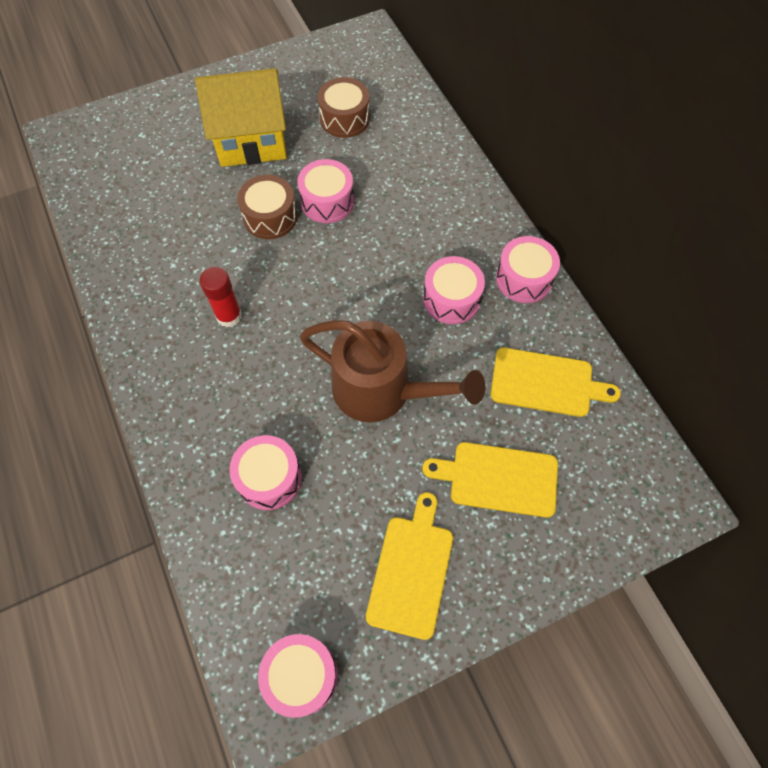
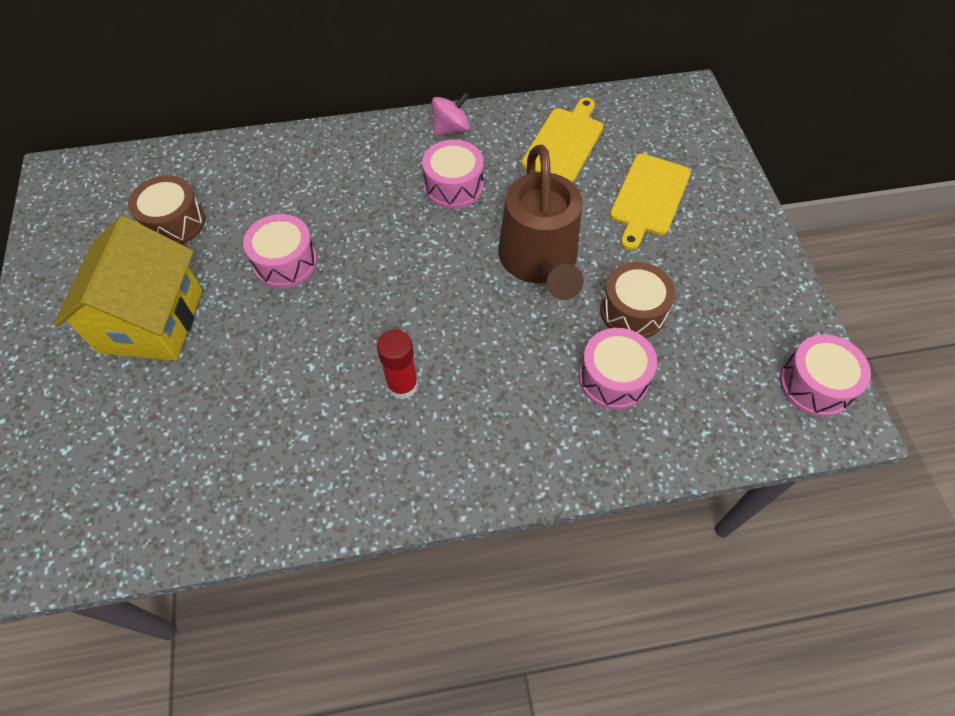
camera: 75 degrees left, 5 degrees down
(270, 217) = (280, 321): brown drum -> brown drum (633, 311)
(382, 391) = (539, 262): brown watering can -> brown watering can turned 135 degrees clockwise
(411, 570) = (725, 279): yellow cutting board -> none
(524, 279) = (451, 129): pink drum -> pink spinning top

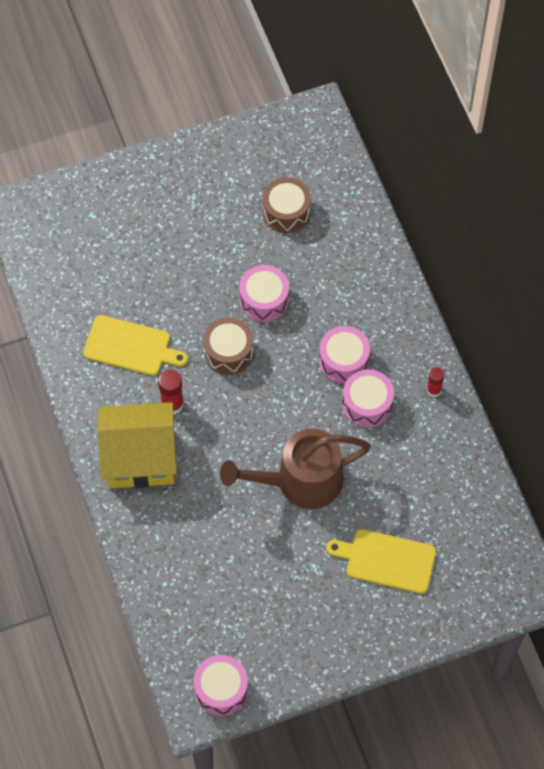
camera: 80 degrees right, 5 degrees up
(151, 321) = (196, 228): yellow house -> yellow house (140, 458)
(451, 129) = (433, 390): pink spinning top -> red glue stick
(564, 143) = (438, 485): yellow cutting board -> yellow cutting board (130, 347)
(613, 378) = (202, 545): pink drum -> pink drum (343, 360)
(633, 311) = (265, 555): brown drum -> brown drum (228, 352)

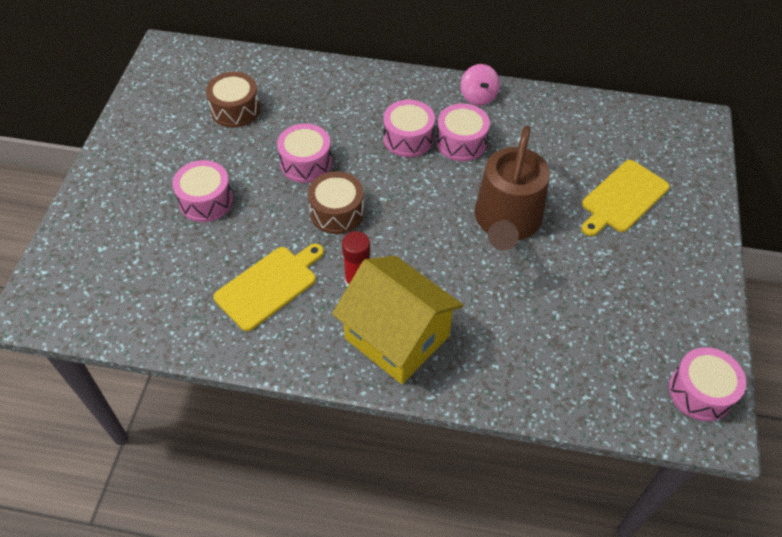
camera: 60 degrees left, 10 degrees down
(140, 458) = (397, 337): yellow house -> yellow house turned 75 degrees counterclockwise
(179, 253) = (206, 201): none -> pink drum
(433, 390) = (478, 96): red glue stick -> pink spinning top

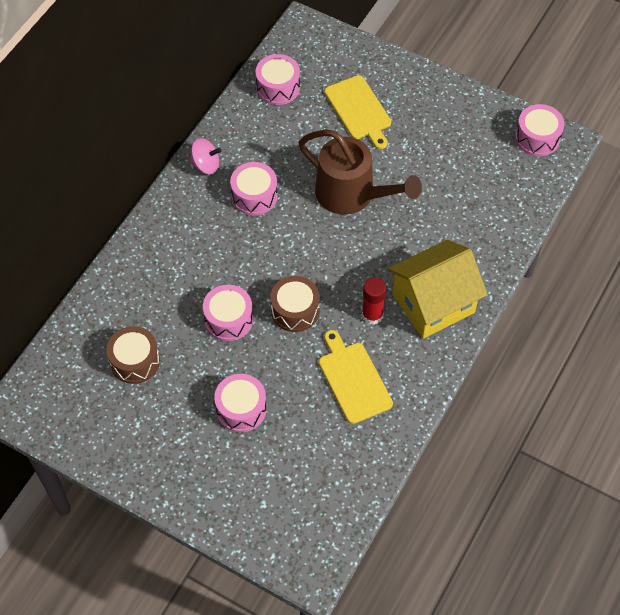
camera: 70 degrees left, 5 degrees up
(408, 138) = (233, 233): pink drum -> pink drum (278, 87)

